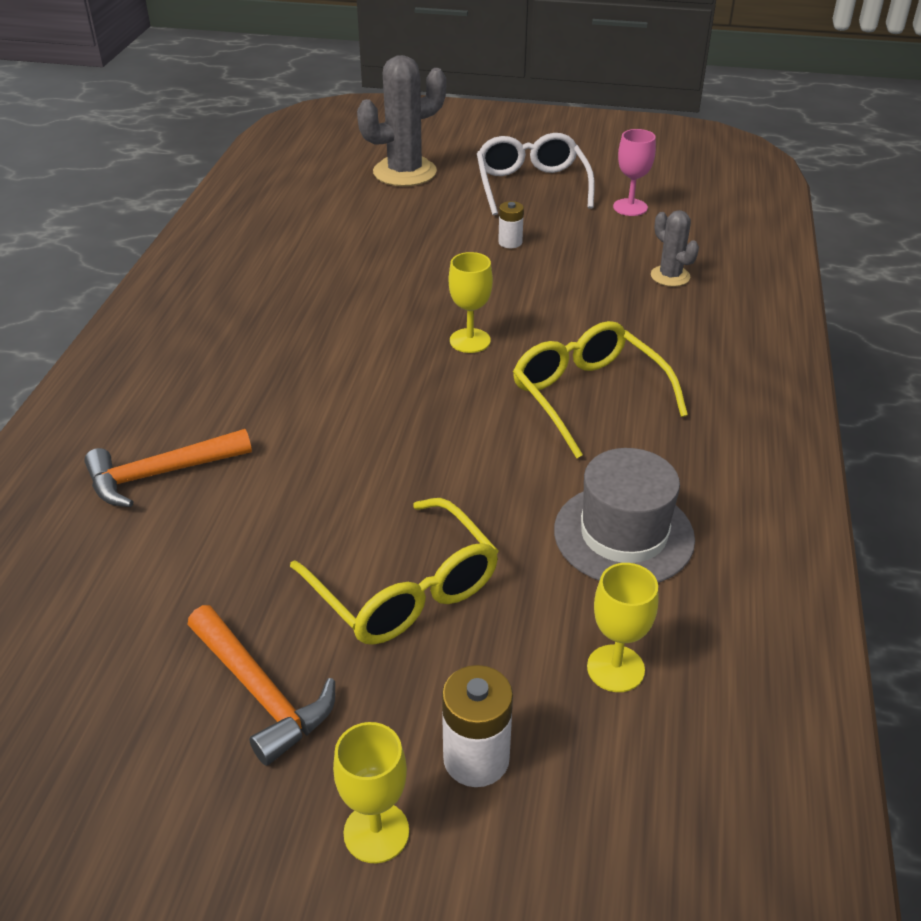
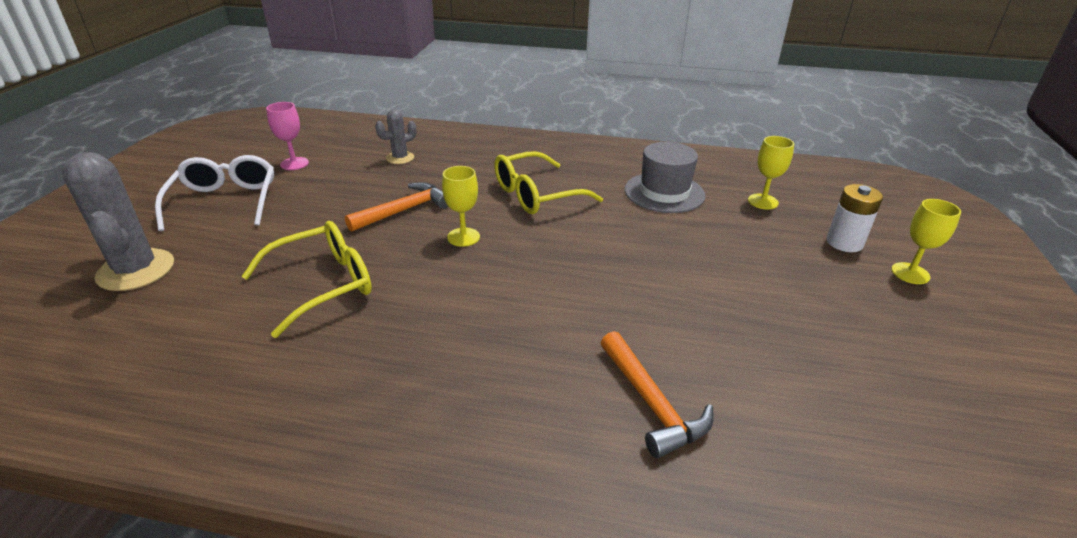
camera: 90 degrees left, 5 degrees down
(261, 692) = (850, 321): orange hammer -> orange hammer (404, 210)
(405, 590) = (737, 265): yellow glasses -> yellow glasses (323, 284)
(510, 242) = (320, 215): white battery -> none
(531, 185) = (225, 201): white glasses -> white glasses turned 90 degrees clockwise

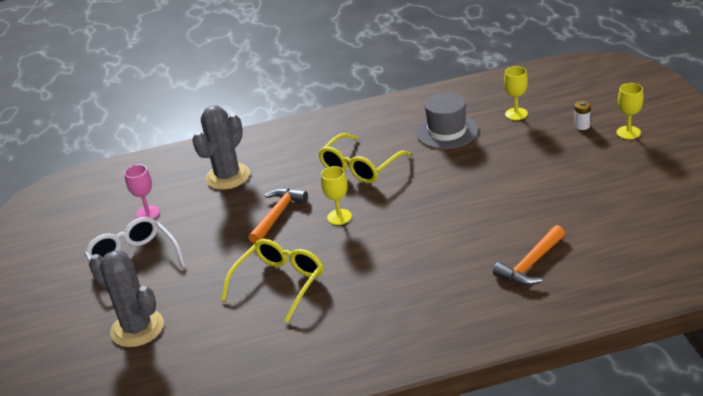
camera: 20 degrees left, 0 degrees up
(400, 158) = (227, 177): grey cactus -> grey cactus, size x1.88
(651, 403) = (531, 264): orange hammer -> orange hammer turned 90 degrees clockwise
(844, 243) = (582, 126): white battery -> white battery, size x0.62

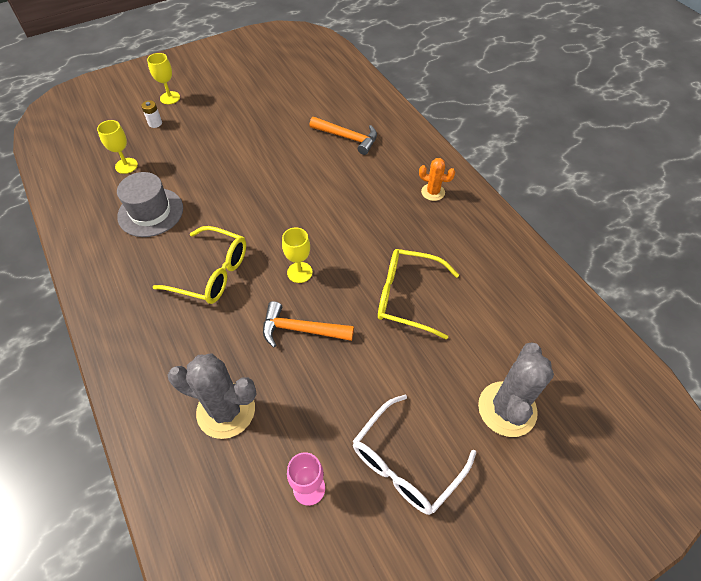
camera: 110 degrees left, 20 degrees up
(414, 325) = (433, 192): none -> orange cactus

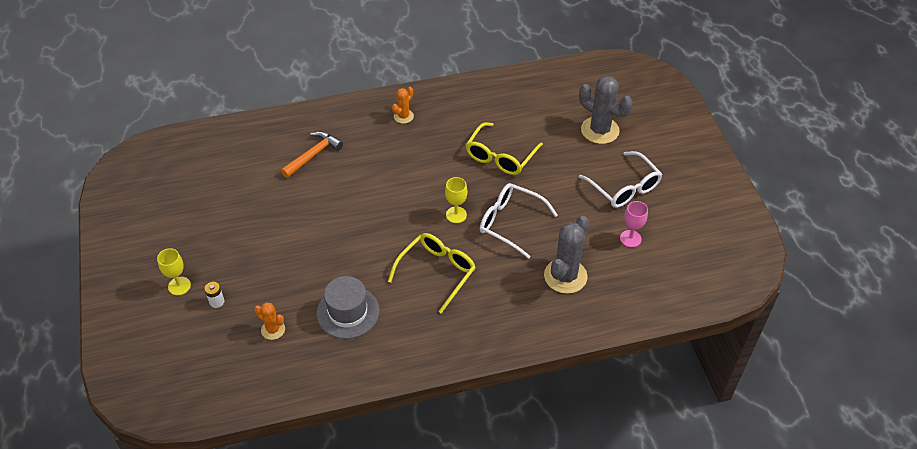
camera: 75 degrees left, 5 degrees down
(126, 166) = (273, 329): yellow goblet -> orange cactus
(301, 329) = (510, 223): orange hammer -> white glasses

